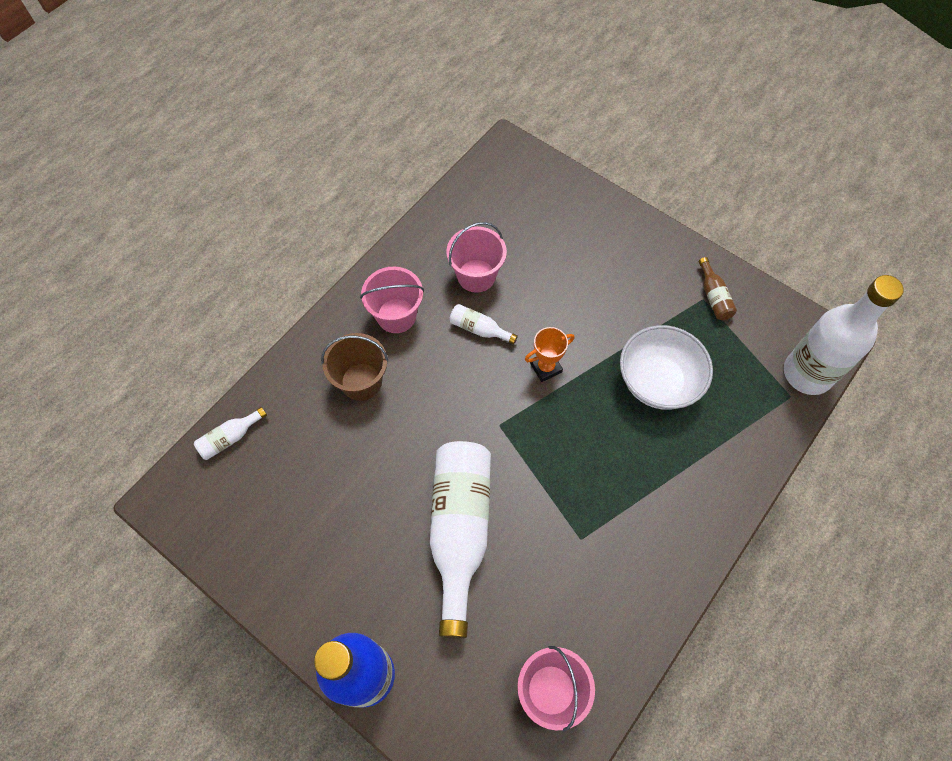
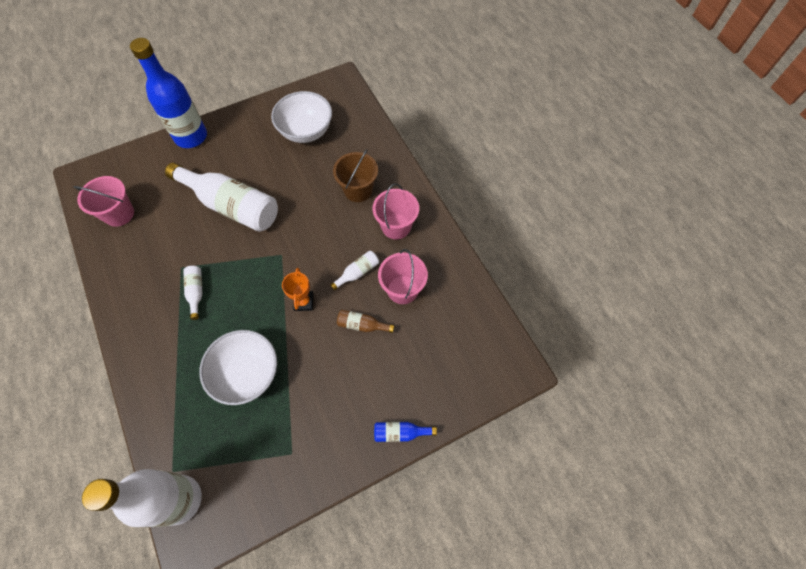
camera: 115 degrees right, 0 degrees up
(230, 438) = (360, 116): white bottle -> white bottle (196, 292)
(286, 500) = (306, 131): none -> white bowl
(625, 218) = (400, 433): none -> blue bottle
(713, 296) = (288, 464): brown bottle -> brown bottle (362, 325)

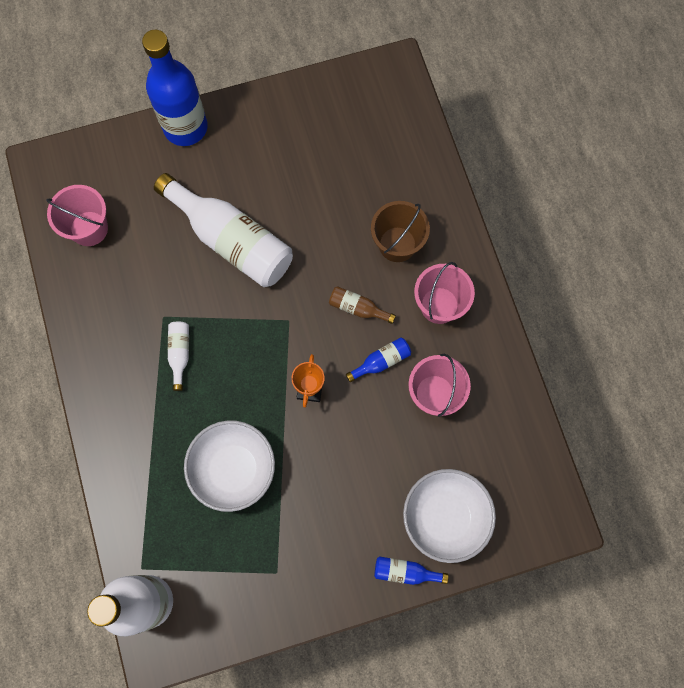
camera: 10 degrees right, 10 degrees up
(306, 131) = (339, 143): white bowl -> white bowl (445, 517)
(357, 273) = (381, 361): white bottle -> blue bottle
(362, 325) = (378, 432): brown bottle -> brown bottle (358, 308)

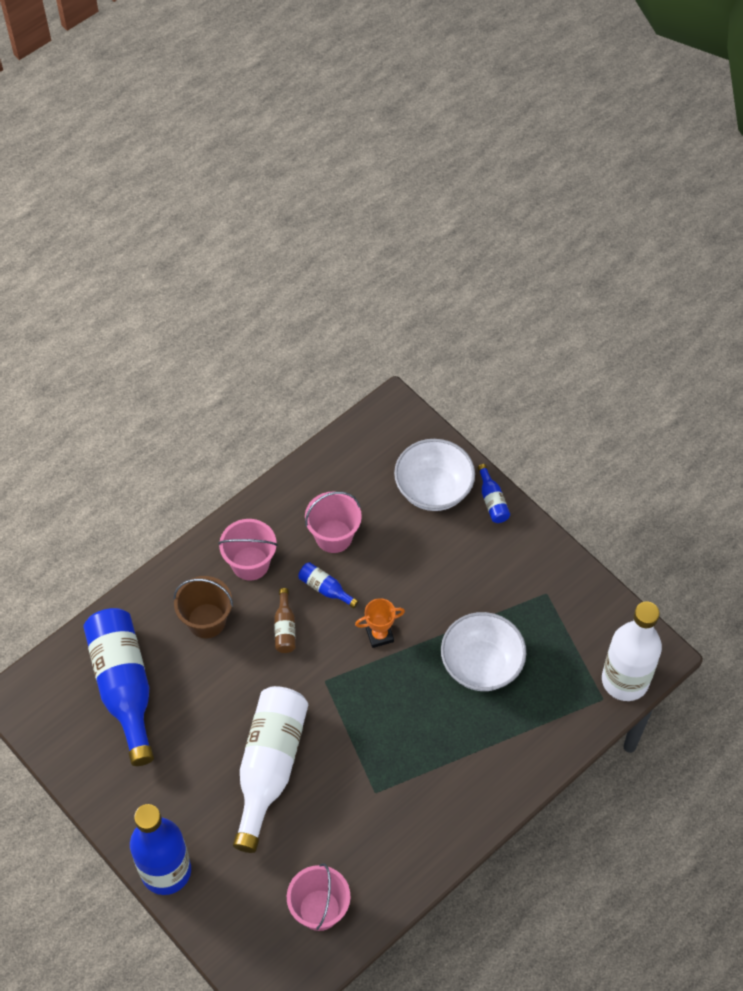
camera: 115 degrees left, 15 degrees down
(180, 354) = (403, 759): white bottle -> none
(365, 154) = (124, 687): none -> blue bottle

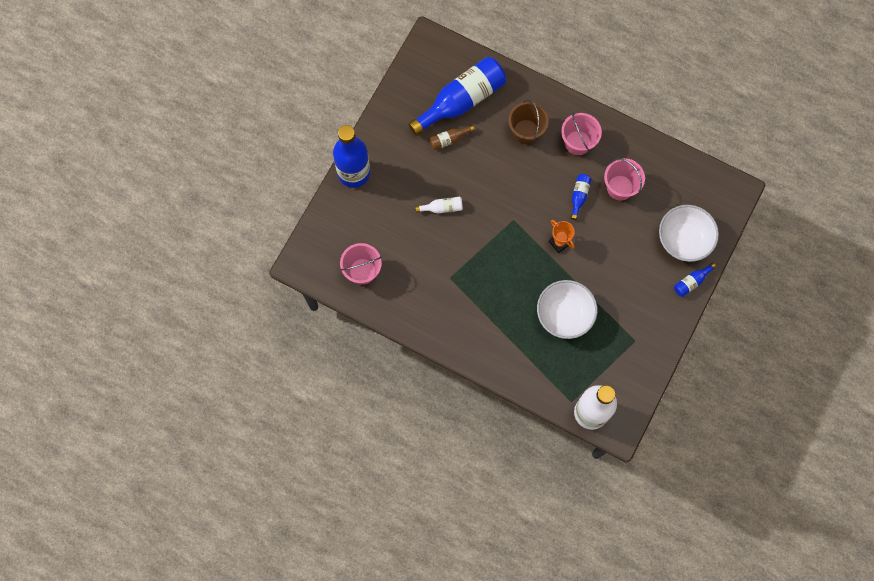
camera: 70 degrees right, 15 degrees up
(269, 767) = (442, 208): white bottle -> white bottle, size x0.43
(285, 628) = (540, 181): brown bottle -> brown bottle (449, 139)

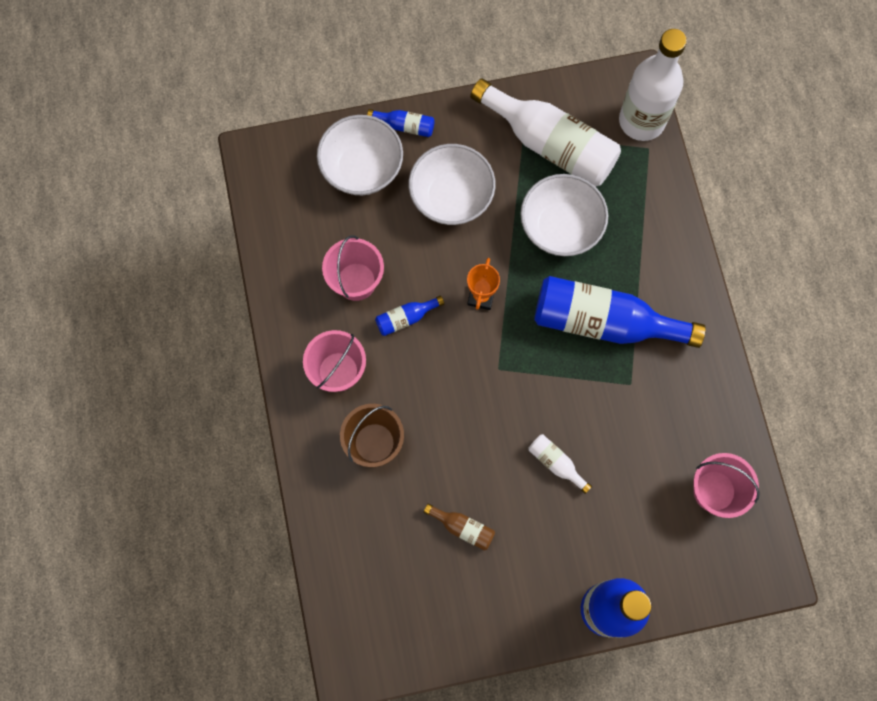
camera: 130 degrees left, 0 degrees up
(461, 101) = (398, 555): blue bottle -> blue bottle (604, 322)
(618, 350) = (550, 144): none -> white bottle
(628, 272) = (451, 197): none -> white bowl

